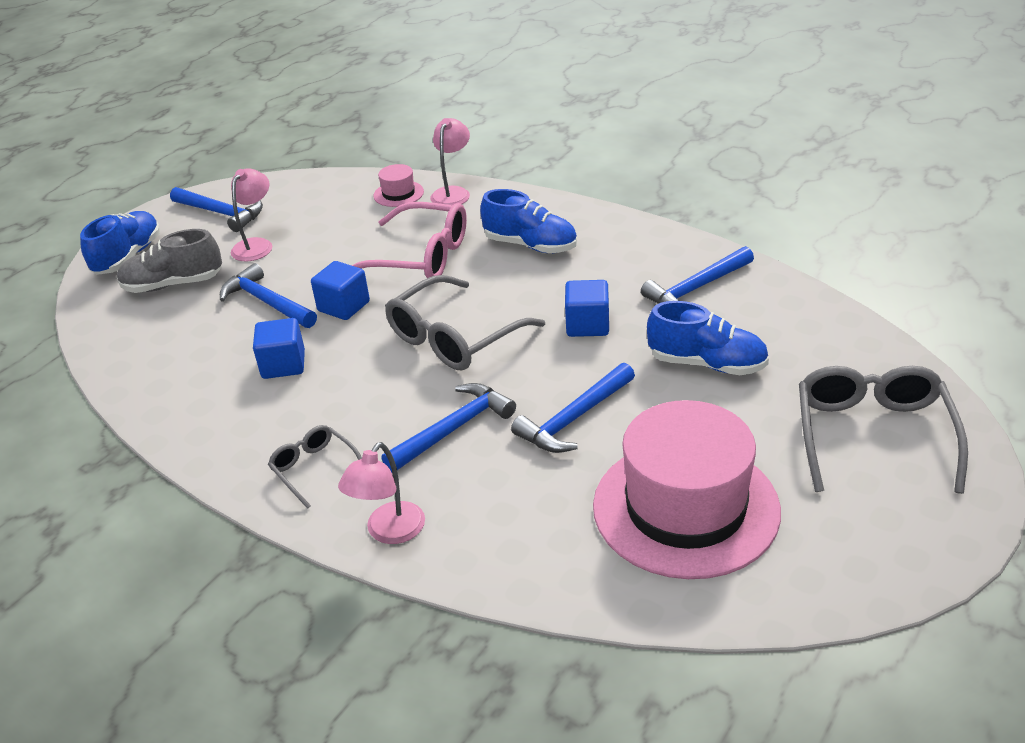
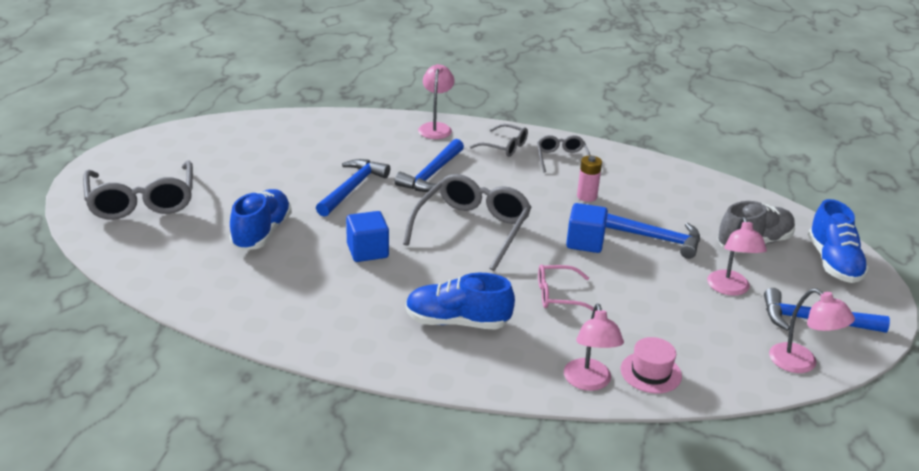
camera: 155 degrees right, 5 degrees down
(254, 432) = (561, 159): none -> grey glasses
(276, 187) = (801, 363): none -> pink lamp
(283, 365) = (587, 196): blue cube -> pink battery
(420, 257) = (558, 295): pink glasses -> pink glasses, size x0.53
(685, 508) = (267, 154): pink hat -> none
(696, 288) = (279, 295): blue hammer -> none
(707, 364) = (262, 233): blue shoe -> blue shoe turned 105 degrees clockwise

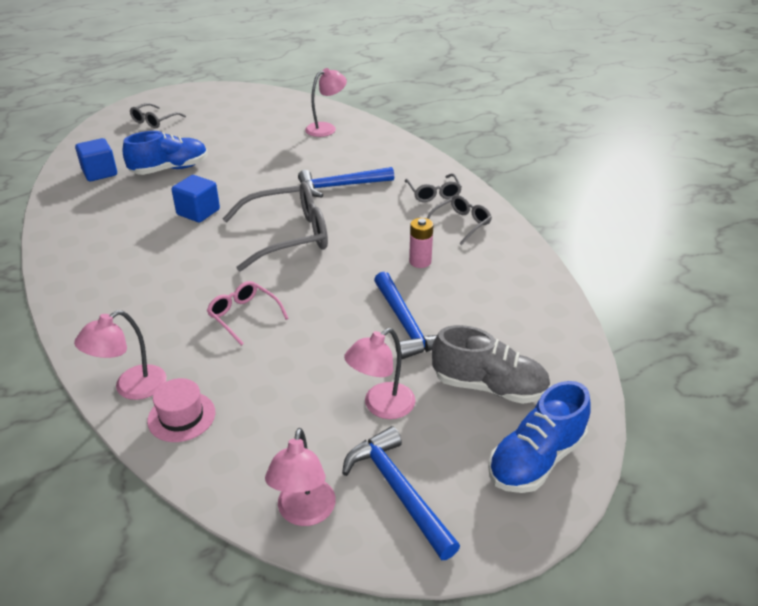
camera: 50 degrees right, 5 degrees up
(142, 201) = (154, 121): grey glasses -> grey glasses, size x0.53
(352, 188) = (272, 170): blue hammer -> none
(435, 127) = (411, 157): pink lamp -> pink lamp (326, 128)
(457, 322) = (149, 288): blue shoe -> none
(585, 242) = (344, 293): blue cube -> blue cube (100, 173)

